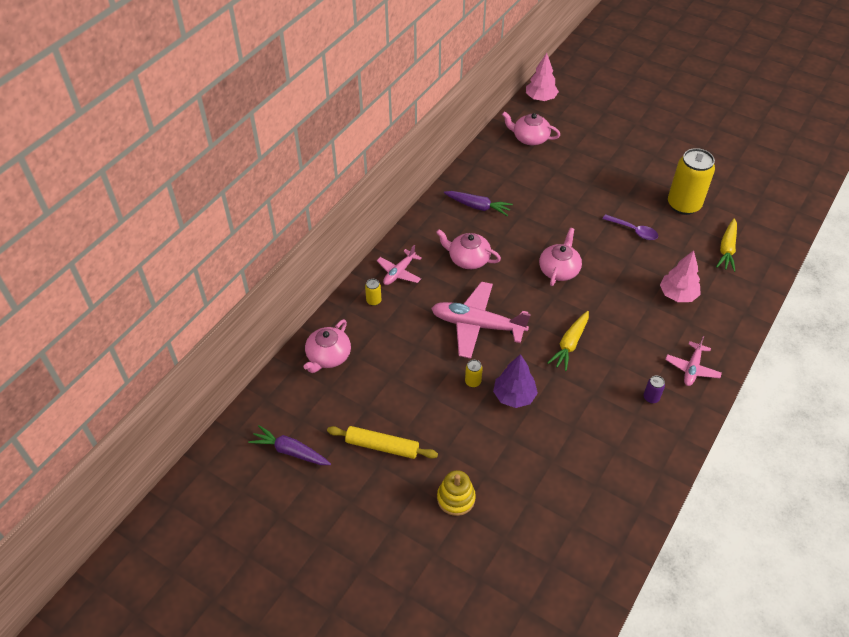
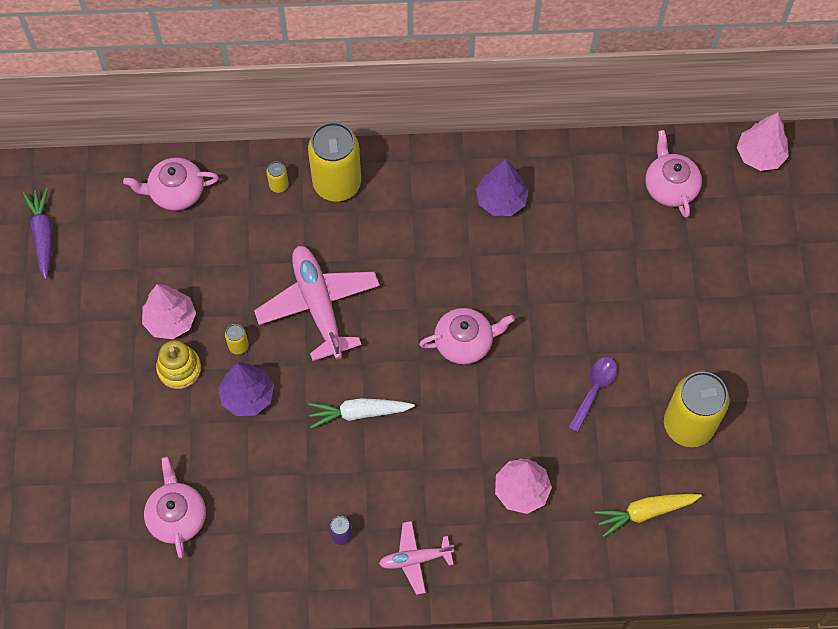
camera: 55 degrees right, 15 degrees up
(382, 446) = (101, 311): yellow rolling pin -> none
(399, 272) = (337, 184): pink plane -> yellow can
(423, 409) = (171, 320): none -> pink tree
(456, 498) = (86, 413): yellow stacking toy -> yellow stacking toy (179, 369)
(468, 259) = (409, 239): pink teapot -> pink teapot (177, 516)
(478, 207) = (501, 200): purple carrot -> purple tree
(570, 344) = (359, 413): yellow carrot -> white carrot
(633, 231) = (594, 390): purple spoon -> purple spoon turned 150 degrees counterclockwise

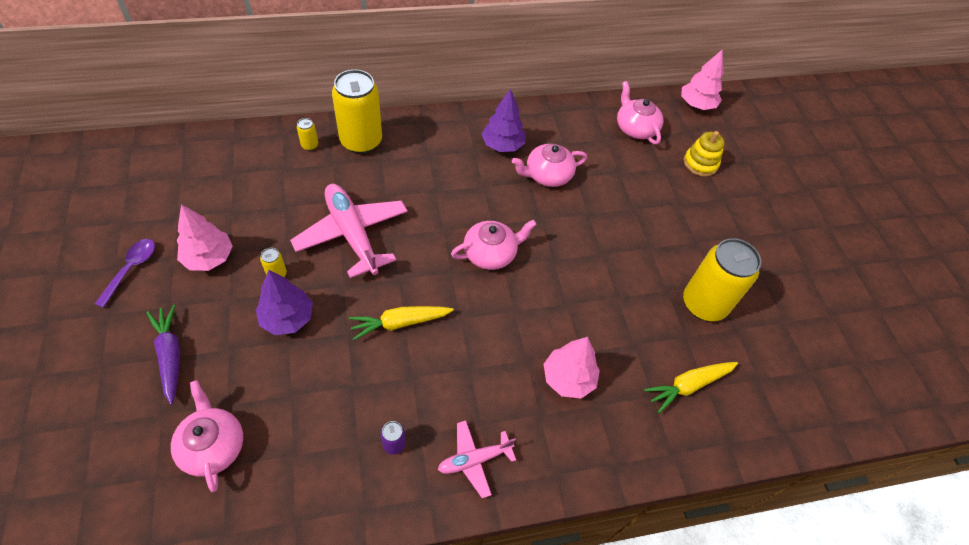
camera: 15 degrees left, 10 degrees down
(43, 235) = (84, 196): purple carrot -> purple carrot (170, 355)
(176, 192) = (216, 155): pink teapot -> pink teapot (547, 175)
(179, 369) = (217, 300): yellow stacking toy -> yellow stacking toy (700, 163)
(359, 413) = (399, 323): white carrot -> yellow carrot
(594, 390) = (614, 283): purple spoon -> purple spoon (131, 269)

